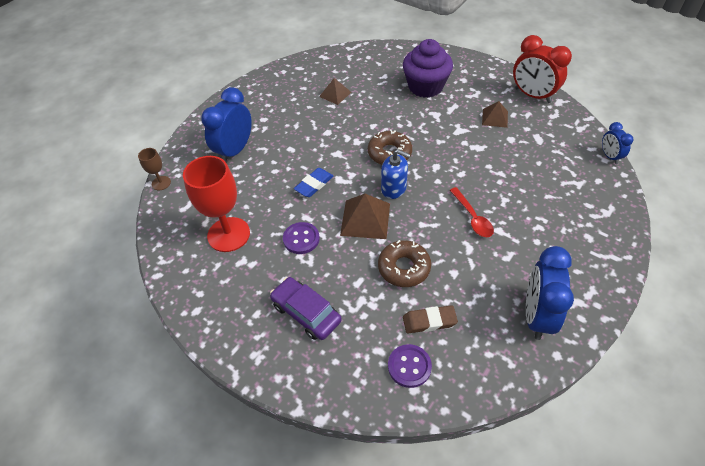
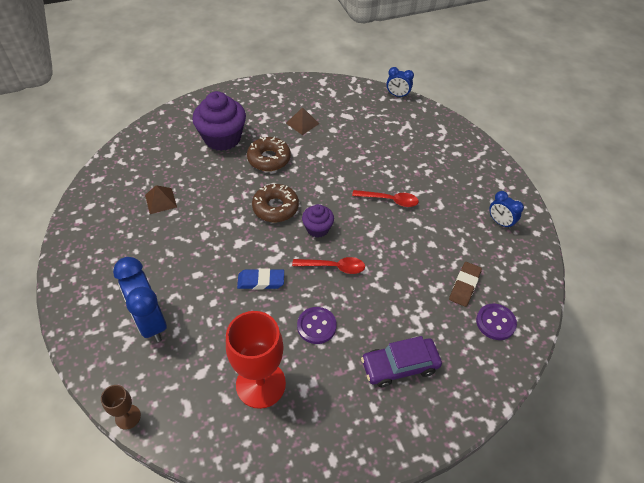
camera: 60 degrees left, 0 degrees up
(314, 184) = (261, 281): blue eraser -> blue eraser turned 75 degrees counterclockwise
(365, 219) = (334, 267): brown pyramid -> red spoon
(394, 188) = (317, 228): blue soap dispenser -> purple cupcake
(404, 268) = (404, 271): brown donut -> brown donut (269, 159)
(532, 95) = (301, 89): red clock -> none
(536, 316) = (500, 222): blue clock -> blue clock, size x0.54

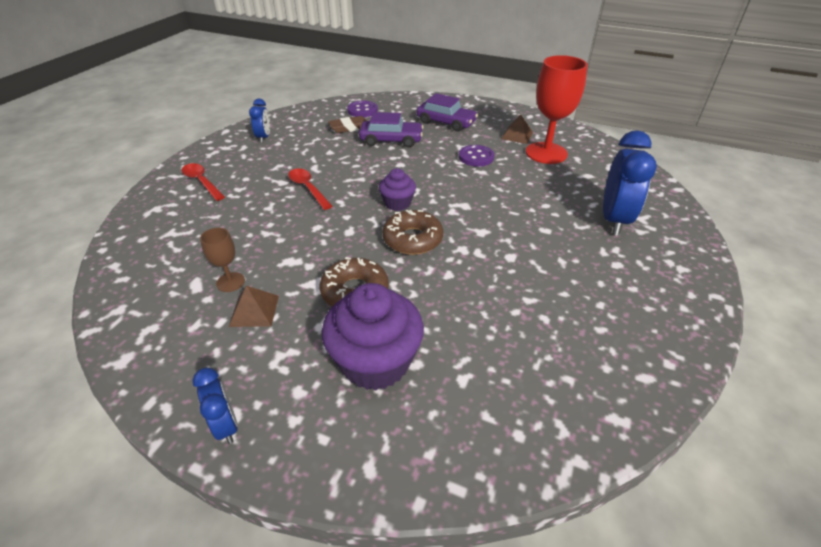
camera: 135 degrees left, 10 degrees down
(128, 417) = (659, 180): brown goblet -> brown goblet (230, 282)
(161, 201) = (536, 322): brown pyramid -> brown pyramid (517, 135)
(261, 281) = (490, 197): blue eraser -> none
(334, 267) = (420, 176): red spoon -> red spoon (202, 182)
(397, 95) = (104, 270): blue clock -> blue clock (226, 425)
(409, 295) = (391, 140): none -> purple car

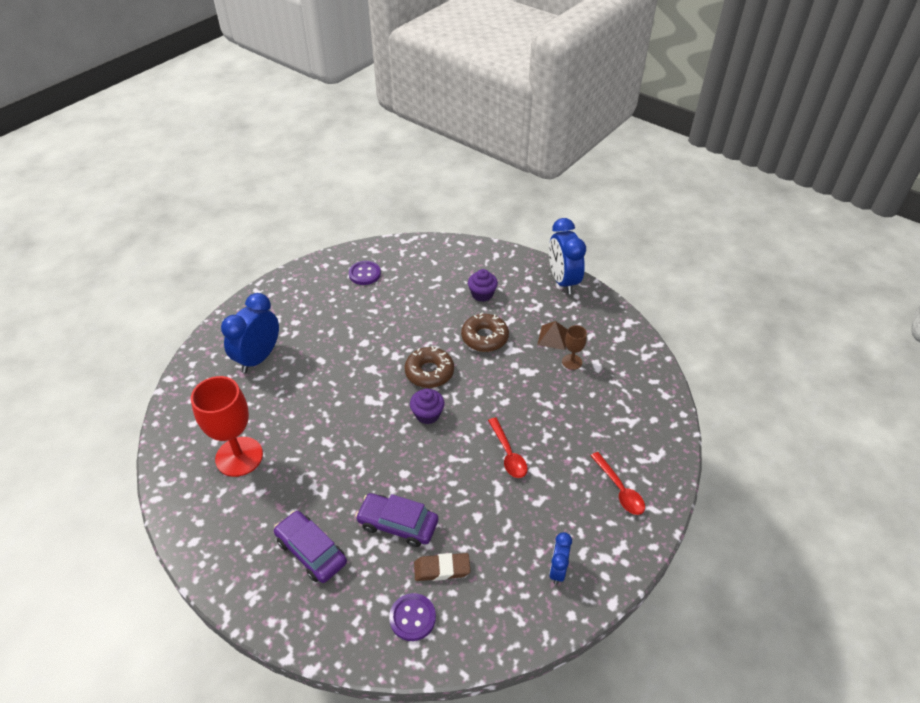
camera: 165 degrees left, 5 degrees up
(226, 425) = (562, 281): blue clock -> blue clock, size x1.85
(375, 362) = (482, 294): purple cupcake -> purple cupcake, size x0.54
(476, 157) = (317, 467): purple button -> purple button (364, 274)
(517, 135) = (244, 498): brown pyramid -> none

